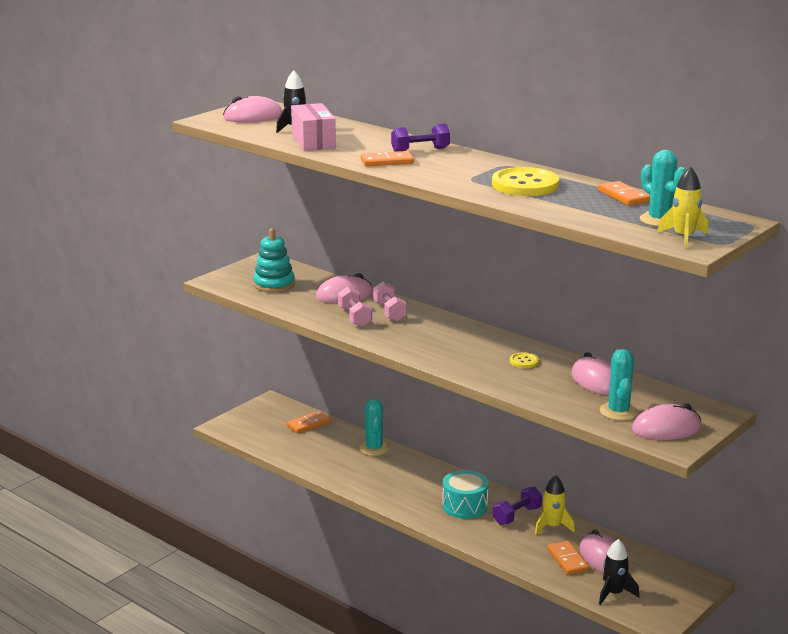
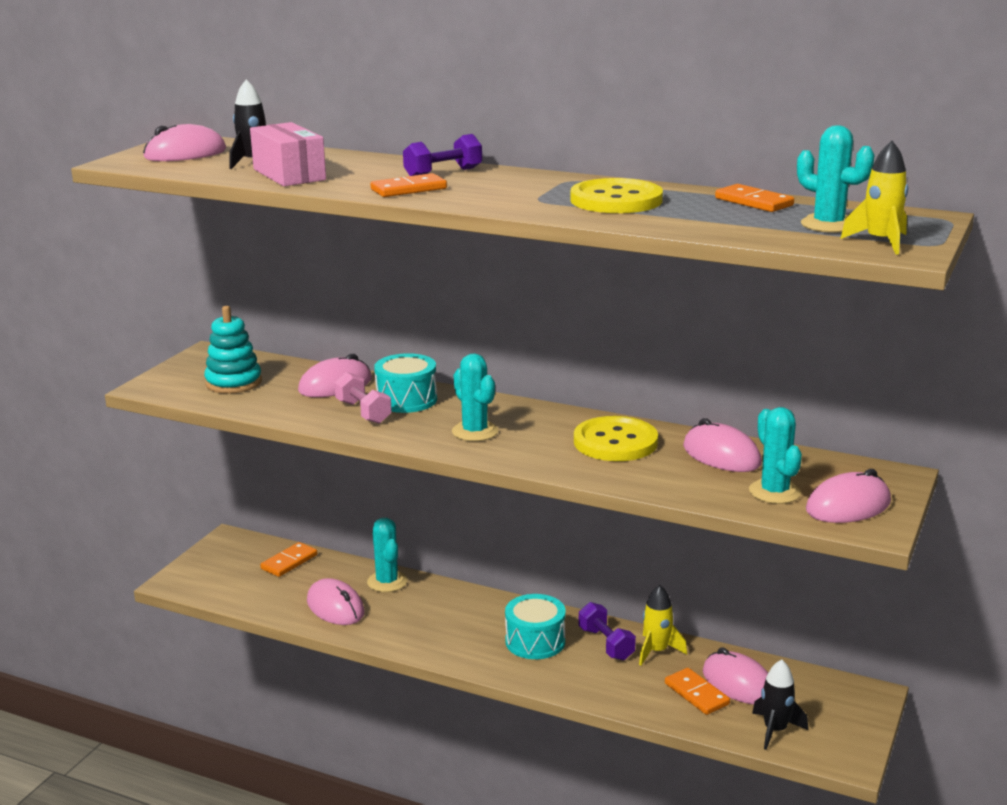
camera: 15 degrees left, 0 degrees up
(330, 460) = (335, 607): none -> pink mouse
(390, 312) = (406, 400): pink dumbbell -> turquoise drum
(426, 341) = (475, 431): none -> turquoise cactus
(517, 516) = (606, 644): purple dumbbell -> purple dumbbell turned 60 degrees counterclockwise
(524, 361) = (615, 442): yellow button -> yellow button, size x2.17

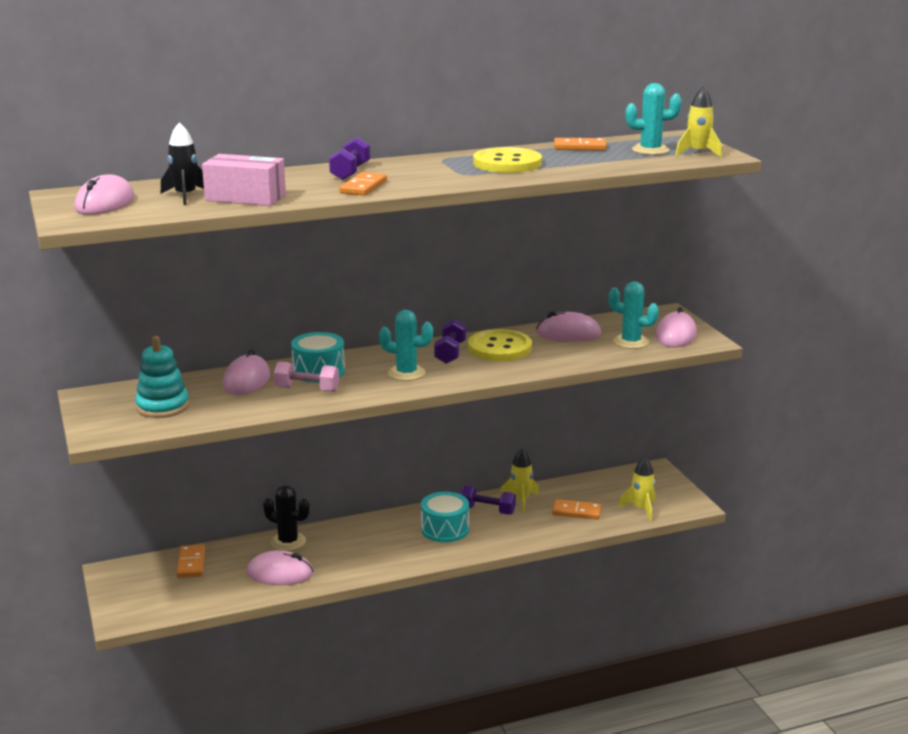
camera: 45 degrees left, 0 degrees up
(387, 582) = (288, 542): turquoise cactus -> black cactus
(556, 428) = (450, 353): none -> purple dumbbell
(738, 683) = (588, 496): pink mouse -> none
(775, 730) = (641, 509): black rocket -> yellow rocket

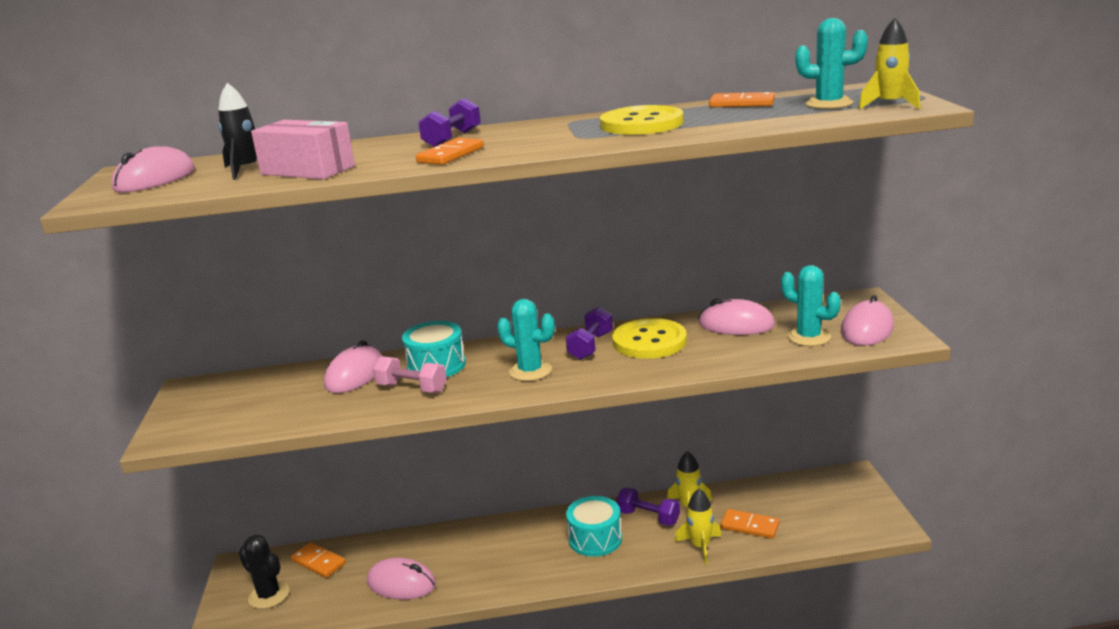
camera: 15 degrees right, 0 degrees up
(162, 407) = (250, 404): turquoise stacking toy -> none
(191, 563) = (318, 562): orange domino -> orange domino turned 60 degrees counterclockwise
(288, 542) = (425, 542): black cactus -> black cactus (269, 595)
(641, 509) = (827, 528): yellow rocket -> yellow rocket (700, 547)

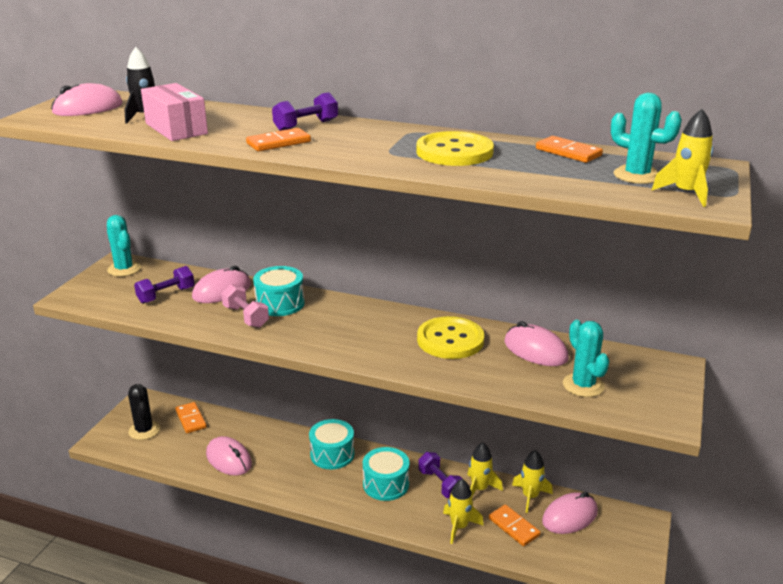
camera: 25 degrees right, 5 degrees up
(514, 534) = (332, 454): none -> turquoise drum
(530, 371) = (337, 333): turquoise cactus -> turquoise cactus (124, 269)
(590, 346) = (402, 327): purple dumbbell -> purple dumbbell (166, 295)
(741, 495) = (530, 497): none -> yellow rocket
(867, 329) = (643, 397): pink mouse -> pink mouse (569, 516)

